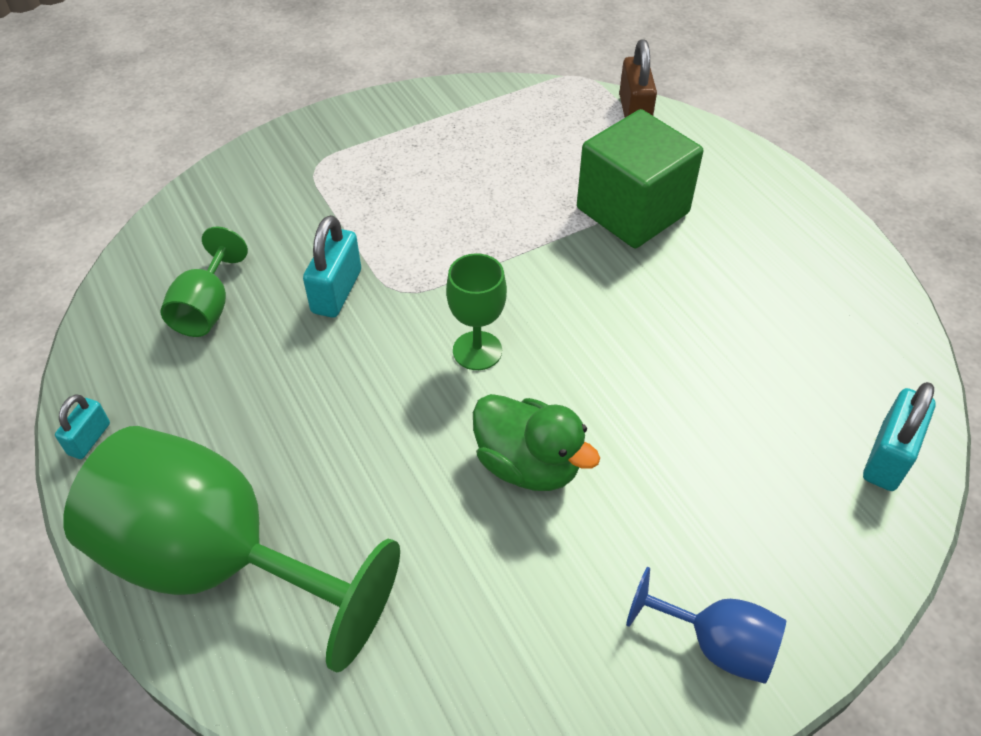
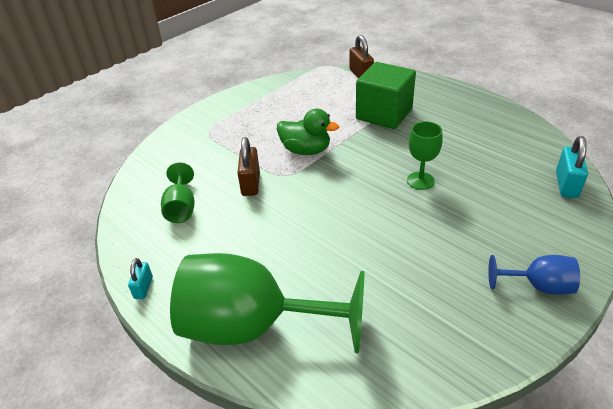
camera: 15 degrees left, 10 degrees down
(336, 291) = (250, 183): turquoise padlock -> brown padlock
(477, 350) = (341, 191): green goblet -> green goblet (420, 181)
(528, 464) = (397, 234): green duck -> green duck (306, 150)

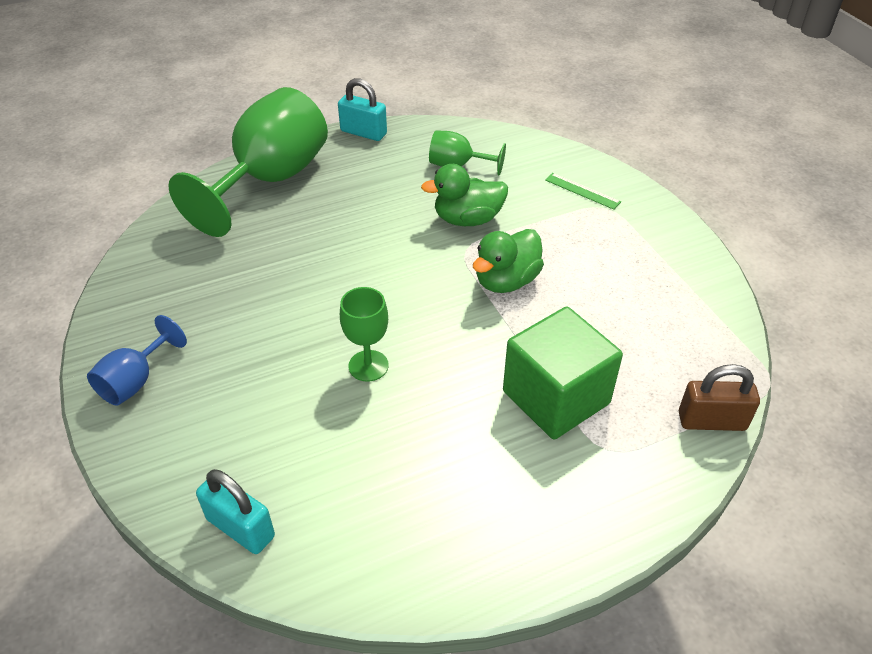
camera: 110 degrees right, 5 degrees up
(143, 288) = (363, 132): turquoise padlock -> turquoise padlock, size x1.66
(192, 143) = (582, 191): none -> green ruler
(250, 183) = (467, 219): brown padlock -> green duck

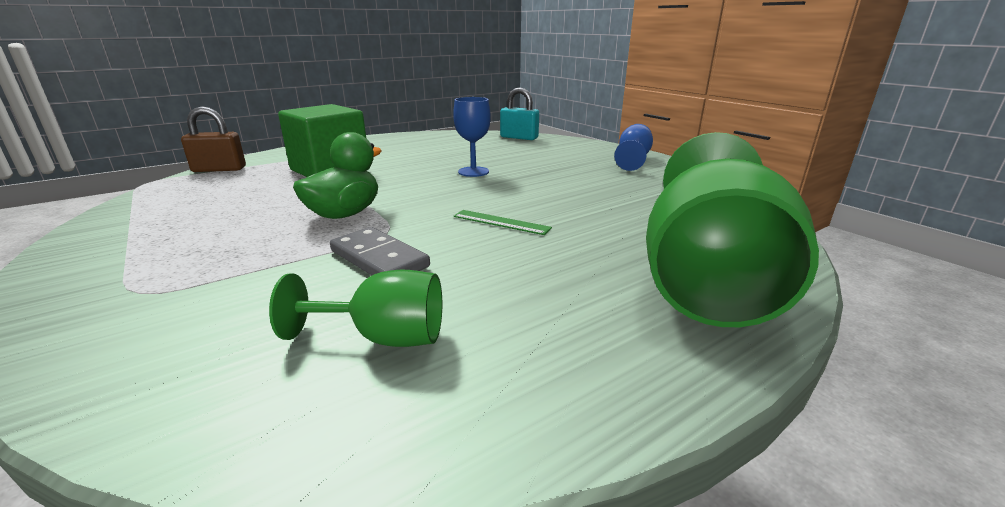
camera: 170 degrees right, 20 degrees down
(363, 132) = (626, 399): turquoise padlock -> none
(368, 366) = (473, 172): green goblet -> blue goblet
(467, 219) = (379, 259): green duck -> grey domino
(582, 191) = (152, 314): green ruler -> green ruler (501, 222)

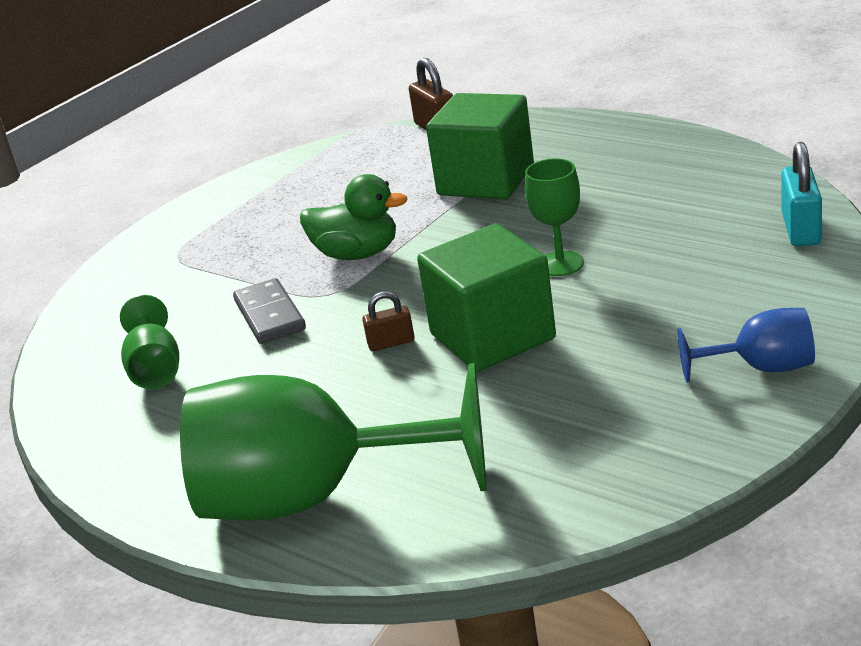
camera: 75 degrees right, 5 degrees up
(379, 259) = (269, 315): grey domino -> grey domino turned 45 degrees counterclockwise
(473, 172) = (560, 264): blue goblet -> green goblet
(501, 222) = (391, 343): green ruler -> brown padlock
(534, 196) = (492, 336): none -> green cube

